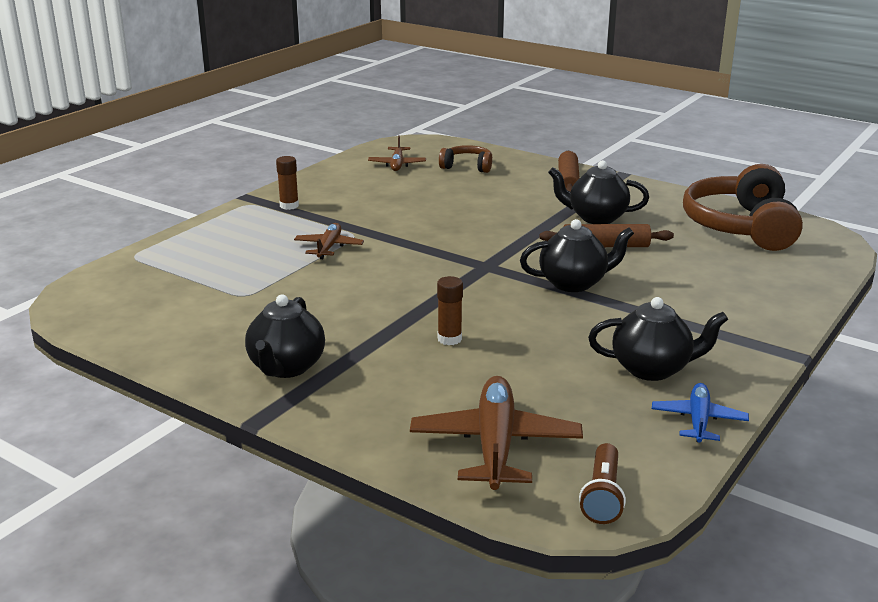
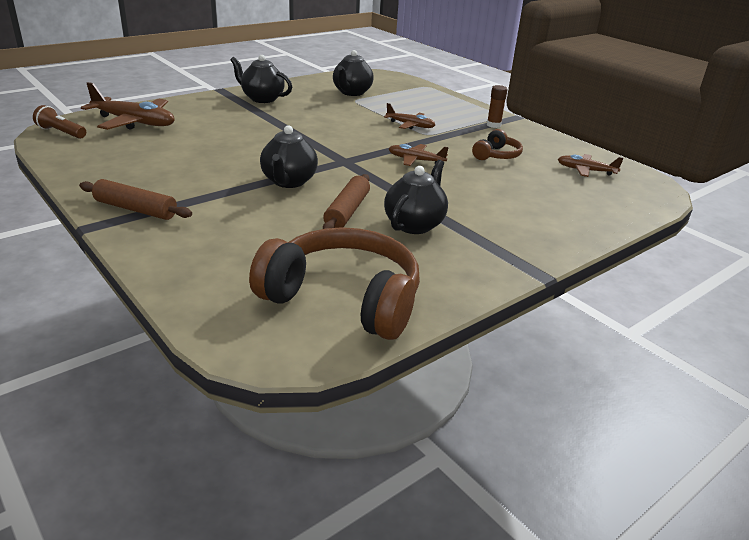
camera: 105 degrees right, 5 degrees up
(445, 232) = (415, 160): none -> brown plane
(449, 339) = (250, 133): brown glue stick -> none
(467, 166) = (577, 198): brown headphones -> brown headphones (496, 155)
(568, 181) = (523, 236): brown rolling pin -> brown rolling pin (136, 209)
(652, 369) = (145, 174): black teapot -> black teapot (352, 92)
(698, 420) = (77, 170): blue plane -> none

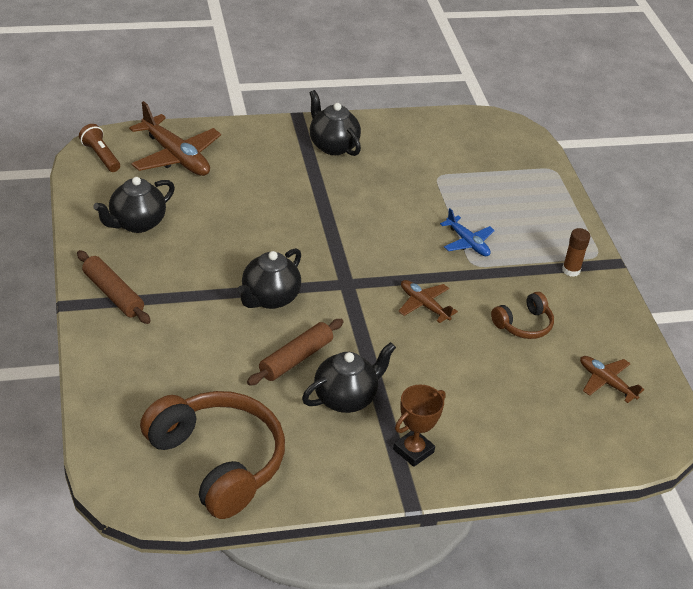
camera: 25 degrees right, 10 degrees up
(352, 92) = (446, 159): black teapot -> black teapot (136, 223)
(410, 125) = (467, 243): brown plane -> blue plane
(504, 242) = (413, 451): none -> brown trophy

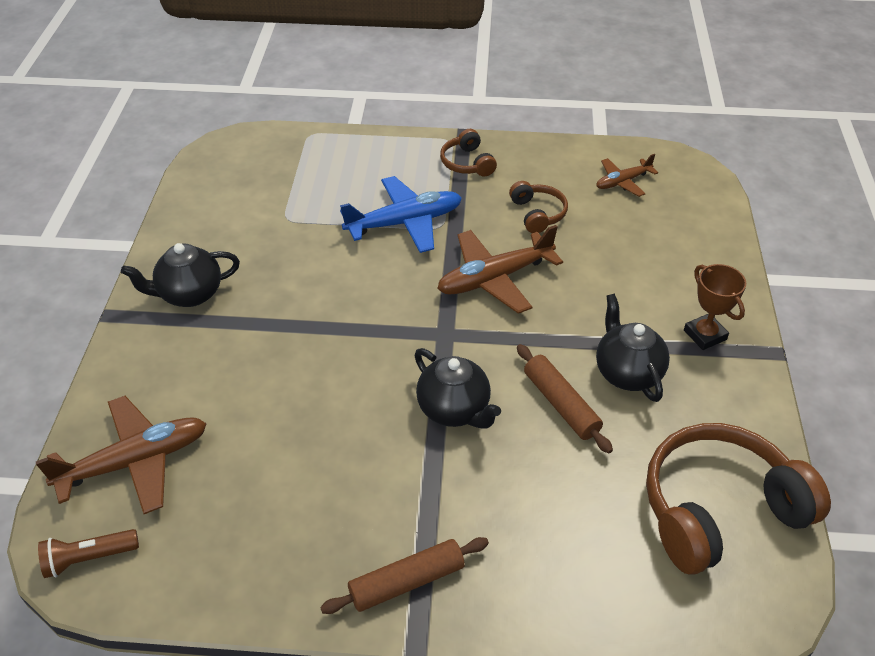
camera: 70 degrees left, 5 degrees up
(136, 223) = (265, 532): black teapot -> none
(424, 305) = (494, 278): brown plane -> brown plane, size x1.75
(467, 243) = (405, 223): blue plane -> blue plane, size x1.75
(571, 270) = (467, 163): brown glue stick -> brown headphones

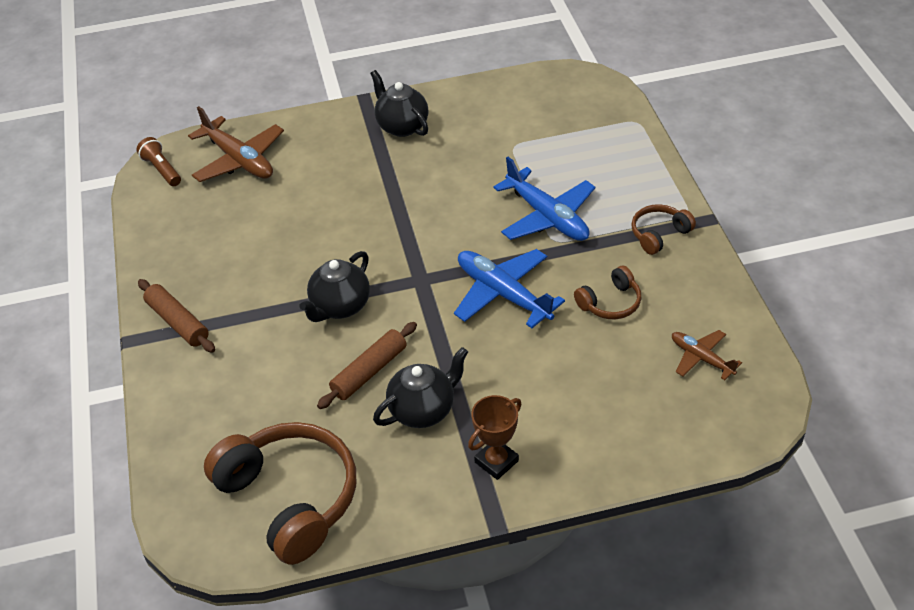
camera: 75 degrees right, 0 degrees up
(494, 278) = (503, 294): brown plane -> blue plane

